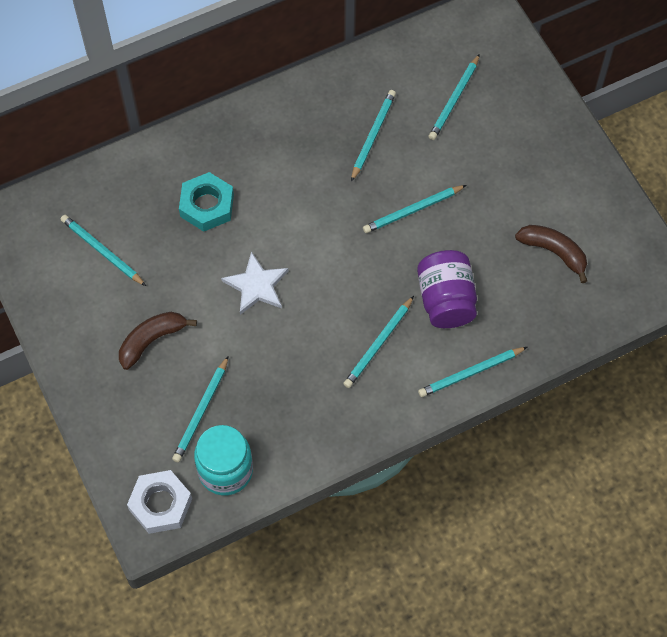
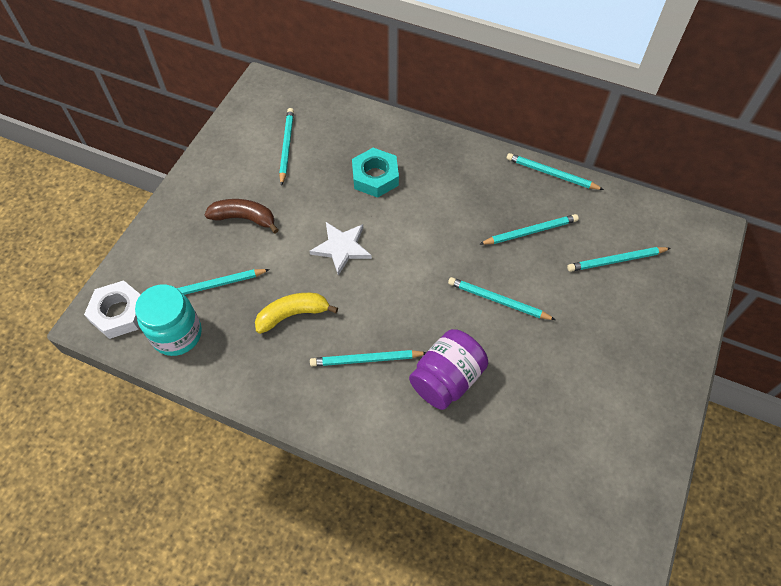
camera: 50 degrees right, 5 degrees down
(288, 369) = (293, 314): none -> yellow banana
(471, 373) = (400, 446): turquoise pencil -> turquoise pencil (551, 174)
(554, 252) = (566, 428): brown banana -> none

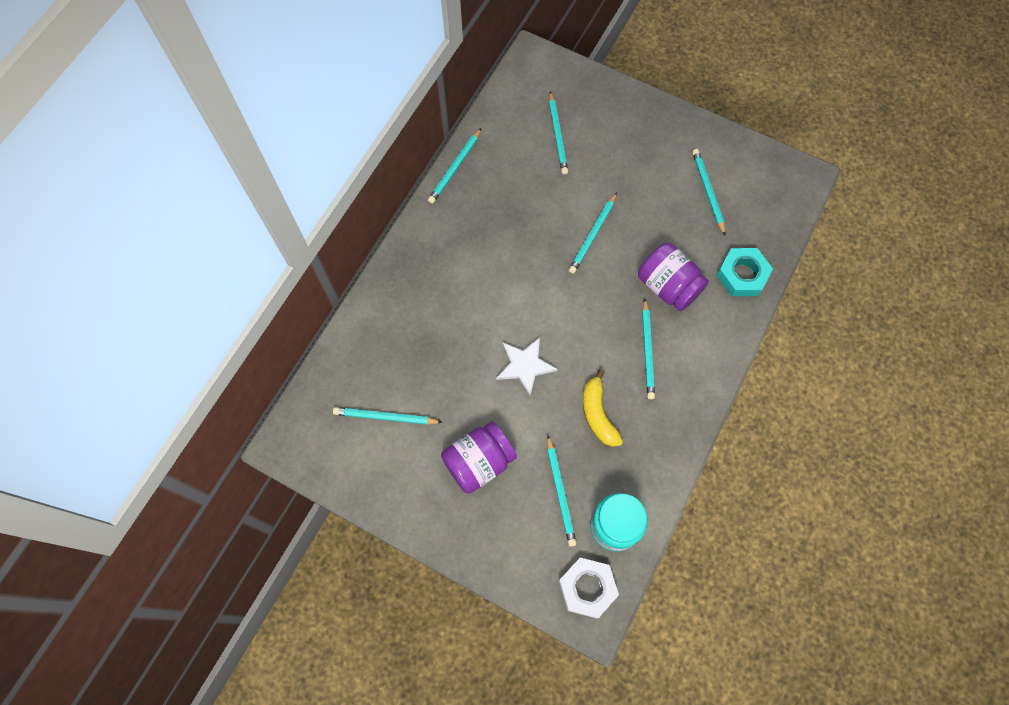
camera: 85 degrees left, 10 degrees up
(244, 218) = (479, 462): brown banana -> purple jar
(375, 177) = (439, 328): turquoise nut -> turquoise nut (742, 275)
(530, 231) = (520, 197): turquoise pencil -> turquoise pencil (707, 192)

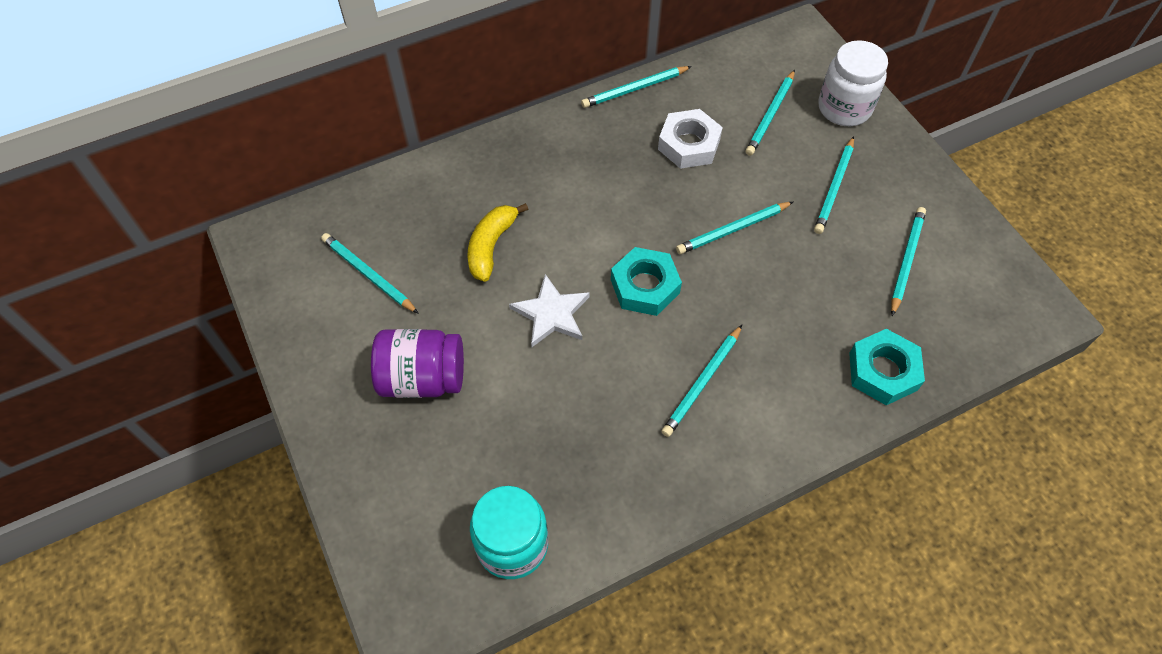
camera: 35 degrees right, 10 degrees down
(560, 492) = (482, 467): turquoise pencil -> turquoise pencil (834, 187)
(568, 309) = (645, 286): none -> turquoise nut
(587, 588) = (426, 591): white nut -> white nut (689, 144)
(598, 414) = (591, 413): yellow banana -> yellow banana (491, 246)
(600, 102) = (844, 108): none -> white jar
(668, 286) = (780, 330): purple jar -> none

